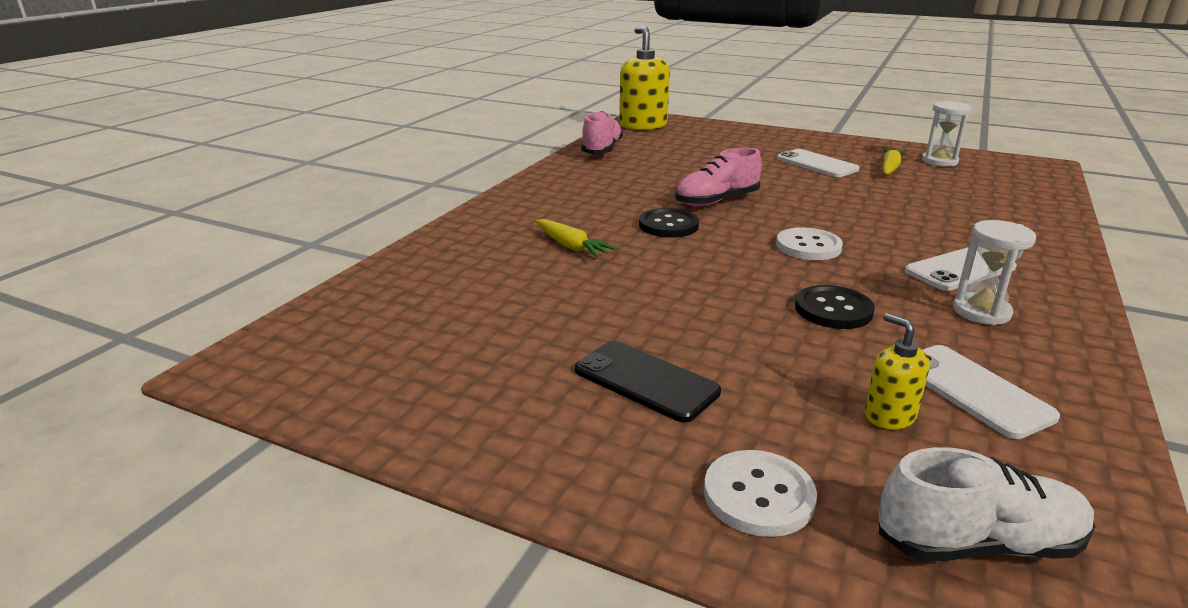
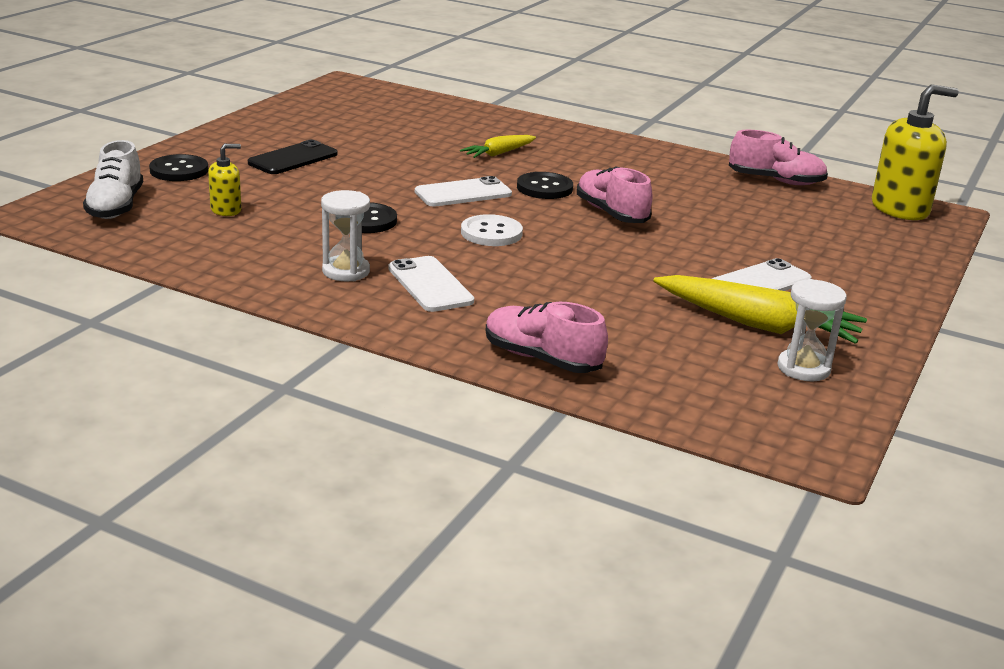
camera: 90 degrees right, 0 degrees up
(758, 495) = (179, 170): white button -> black button
(889, 168) = (757, 324): yellow carrot -> yellow carrot, size x1.78
(972, 390) = (239, 239): white phone -> white phone (463, 193)
(1037, 226) = (541, 359): none -> pink shoe

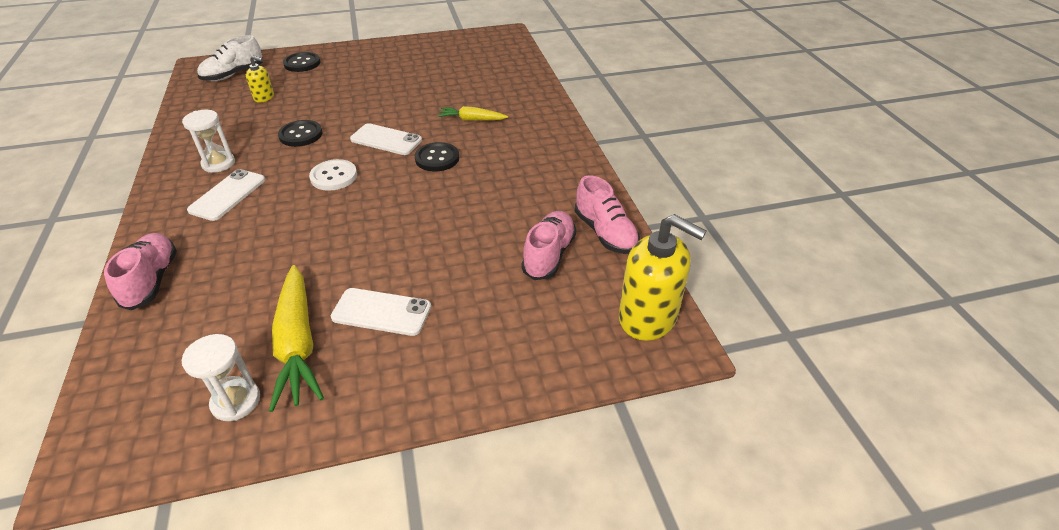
camera: 50 degrees right, 15 degrees up
(293, 159) = (363, 77): black phone -> none
(611, 213) = (429, 199): pink shoe -> pink shoe (549, 255)

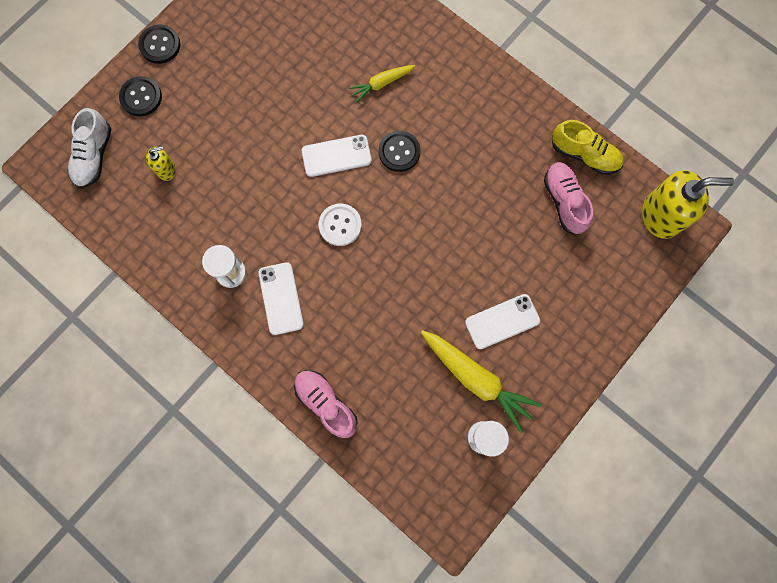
camera: 35 degrees left, 35 degrees up
(301, 135) = (258, 196): black button -> black button (160, 45)
(605, 233) = (584, 155): pink shoe -> yellow shoe

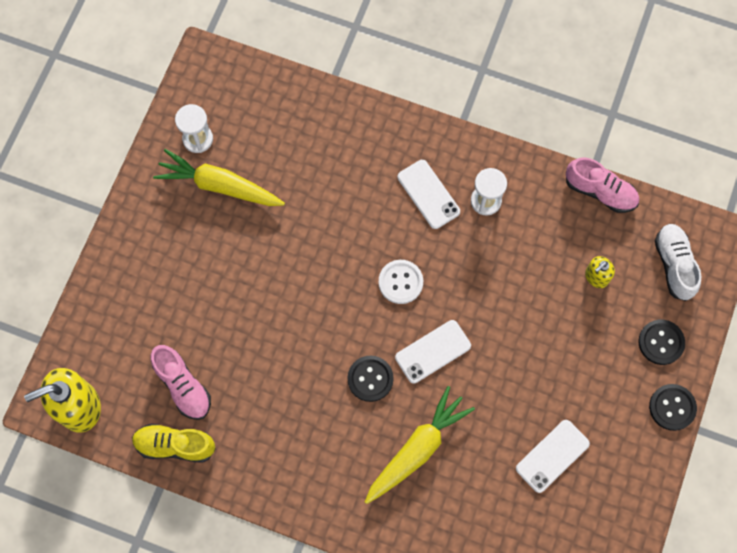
camera: 160 degrees right, 5 degrees down
(326, 403) = (349, 119): pink shoe -> pink shoe (600, 191)
(381, 84) = (417, 449): yellow carrot -> yellow carrot, size x1.78
(502, 321) = (211, 245): white phone -> white phone (552, 456)

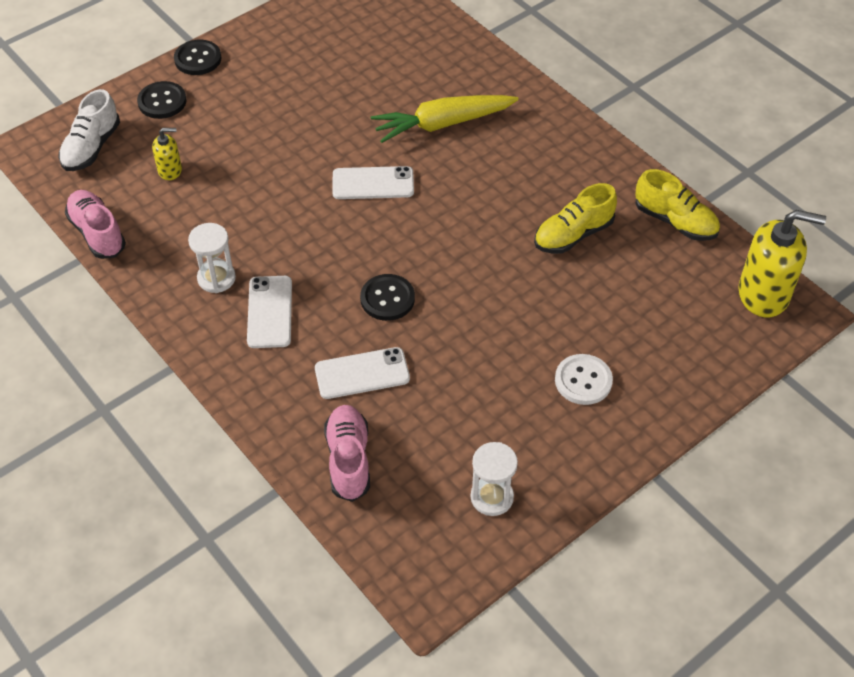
camera: 150 degrees left, 20 degrees down
(183, 386) = (642, 263): pink shoe -> pink shoe (348, 460)
(219, 186) = (495, 431): yellow carrot -> none
(249, 386) = (573, 235): none -> yellow shoe
(370, 379) = (449, 189): black button -> black button (387, 299)
(400, 282) = (360, 250): white button -> white button (583, 381)
(552, 456) = (328, 72): white phone -> white phone (362, 373)

